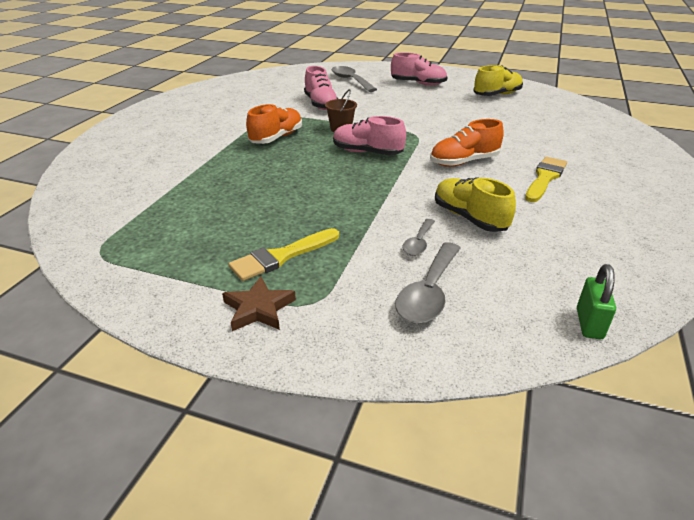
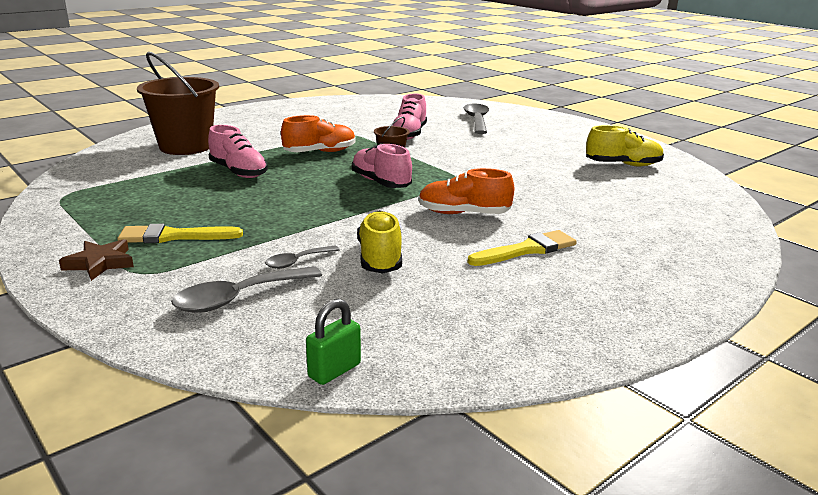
camera: 30 degrees right, 10 degrees down
(143, 163) = (186, 146): none -> brown bucket
(418, 84) = (546, 137): pink shoe -> pink shoe (238, 172)

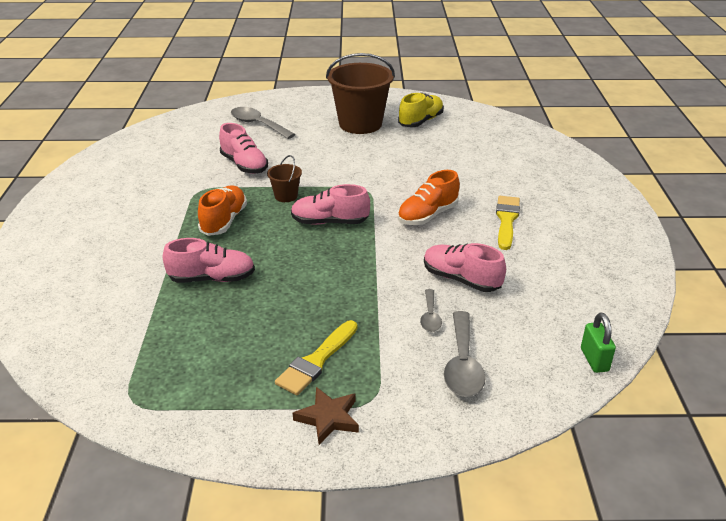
camera: 50 degrees left, 10 degrees up
(186, 146) = (97, 284): brown bucket -> brown bucket (360, 124)
(380, 258) = (461, 279): yellow shoe -> pink shoe

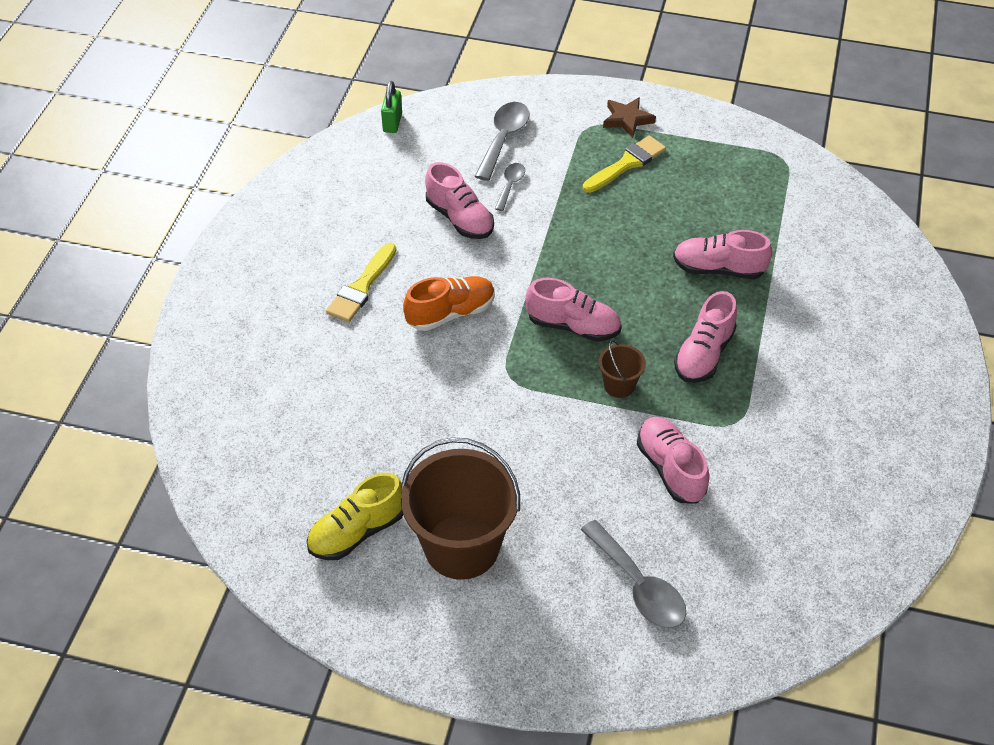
camera: 165 degrees left, 15 degrees up
(224, 221) = (703, 354): orange shoe -> pink shoe

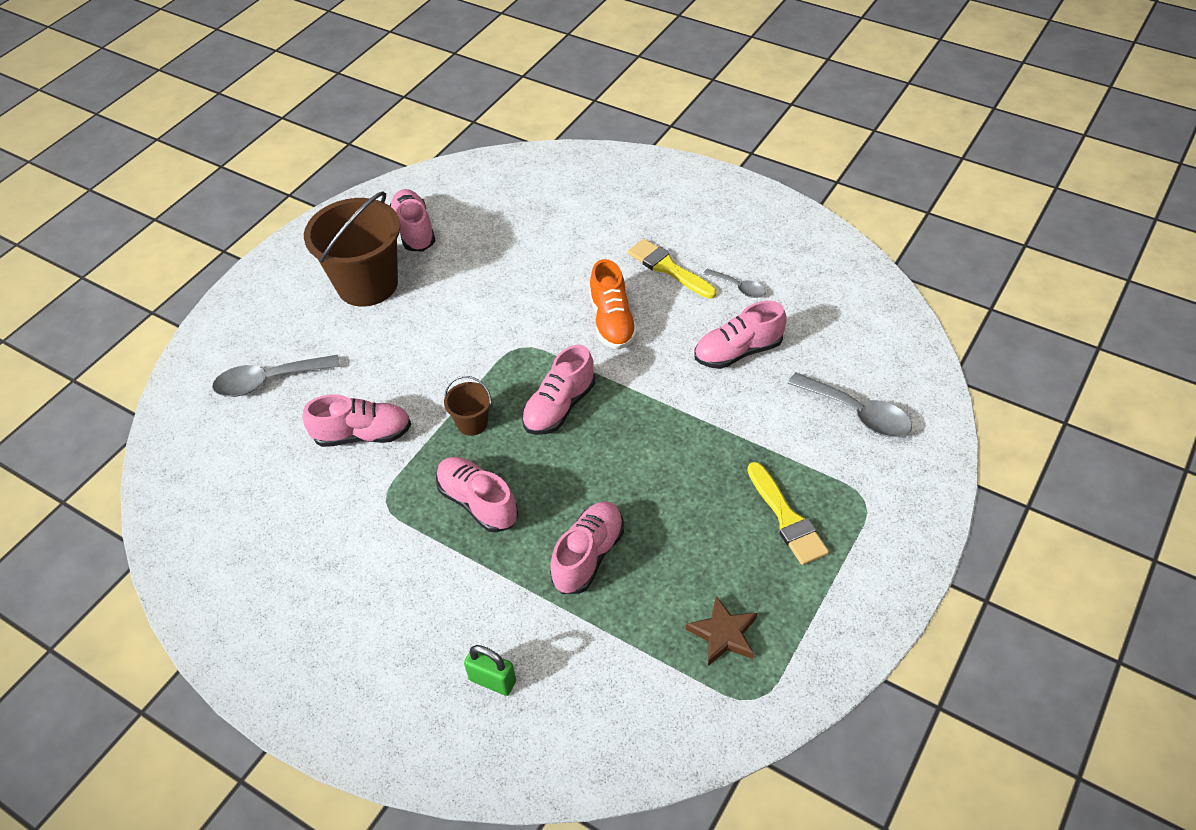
camera: 110 degrees right, 0 degrees up
(357, 532) = (414, 231): yellow shoe -> pink shoe
(392, 123) = (903, 325): green padlock -> green padlock (492, 680)
(510, 185) = (778, 402): grey spoon -> grey spoon (739, 287)
(627, 119) = (870, 543): brown star -> brown star (723, 634)

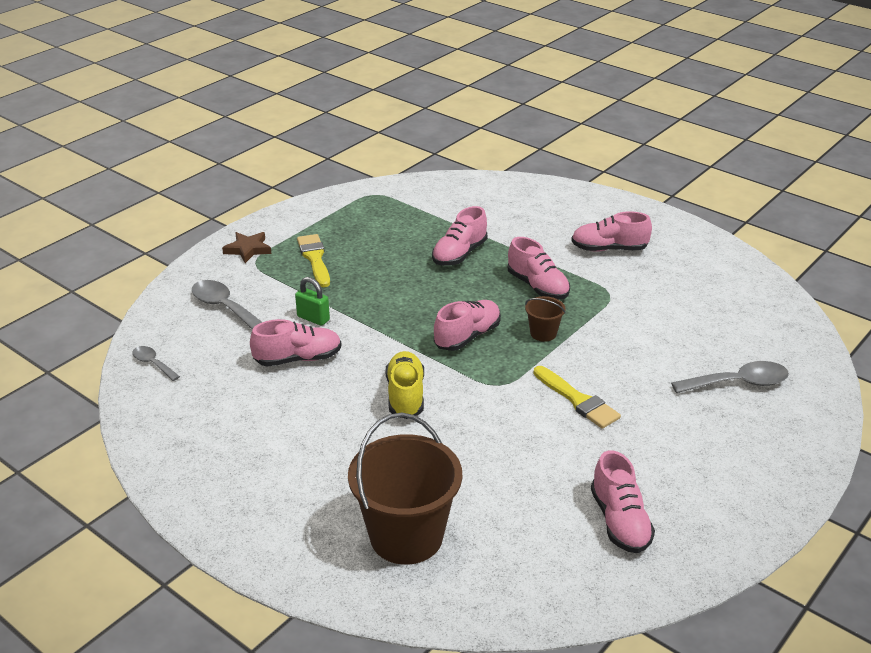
camera: 175 degrees left, 15 degrees down
(363, 435) = (637, 335): pink shoe -> pink shoe (609, 249)
(367, 284) = (663, 462): brown bucket -> brown bucket (406, 536)
(492, 680) = (527, 212): green padlock -> green padlock (313, 318)
(612, 322) = (405, 396): orange shoe -> yellow shoe
(668, 268) = (333, 440): yellow brush -> yellow brush (577, 400)
(723, 634) = (382, 216): brown star -> brown star (248, 249)
(739, 287) = (269, 412): grey spoon -> grey spoon (153, 363)

